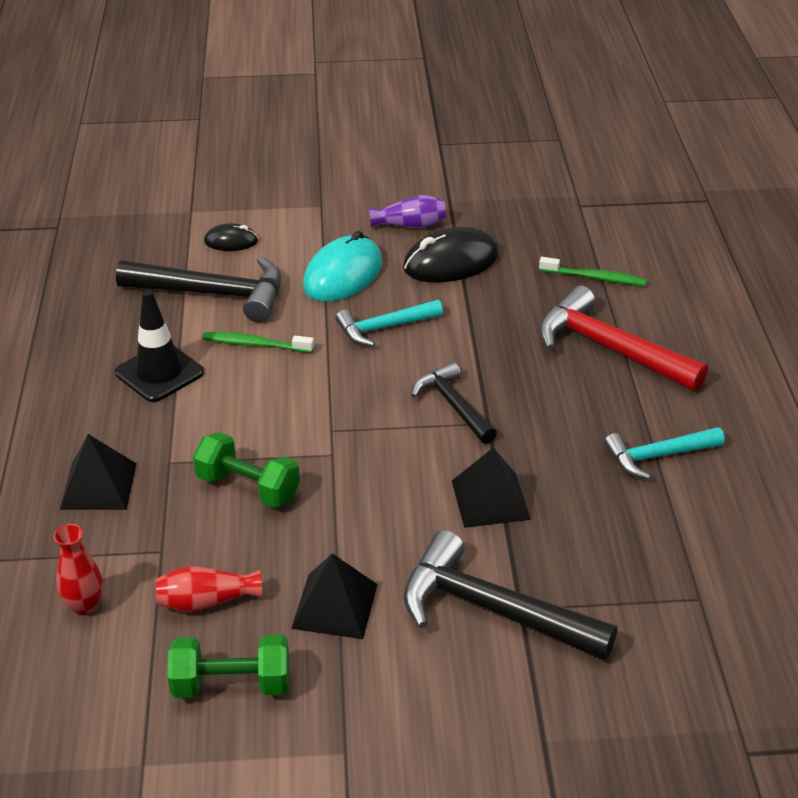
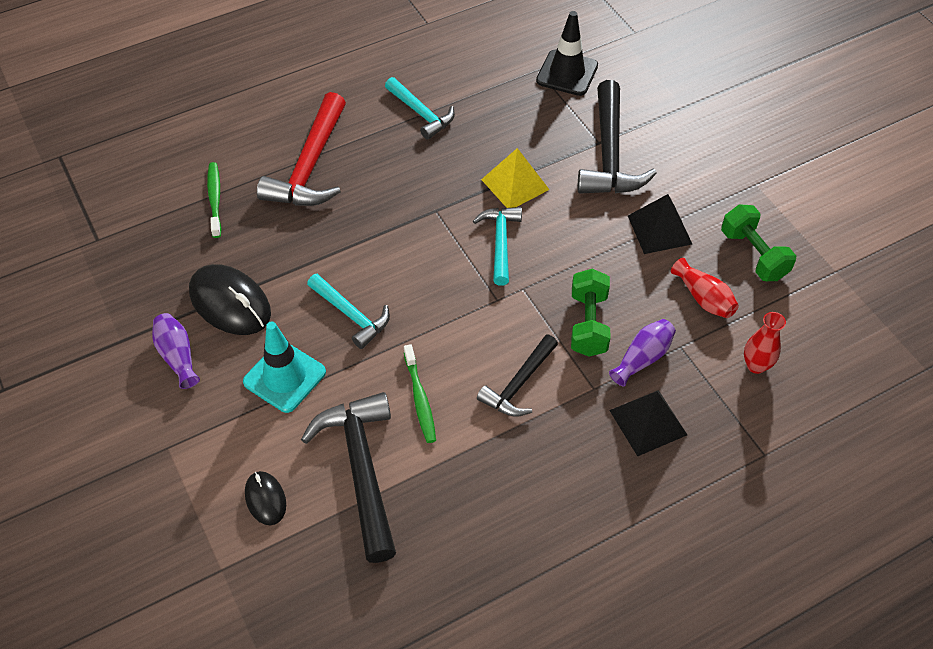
camera: 115 degrees left, 15 degrees up
(159, 373) = (495, 453): black traffic cone -> black traffic cone (567, 73)
(172, 513) = (642, 358): none -> purple vase
(343, 275) = (284, 377): turquoise mouse -> turquoise traffic cone
(408, 458) = (500, 242): none -> turquoise hammer
(453, 405) = (427, 236): black hammer -> black hammer (519, 384)
(490, 500) = (515, 184): black pyramid -> yellow pyramid

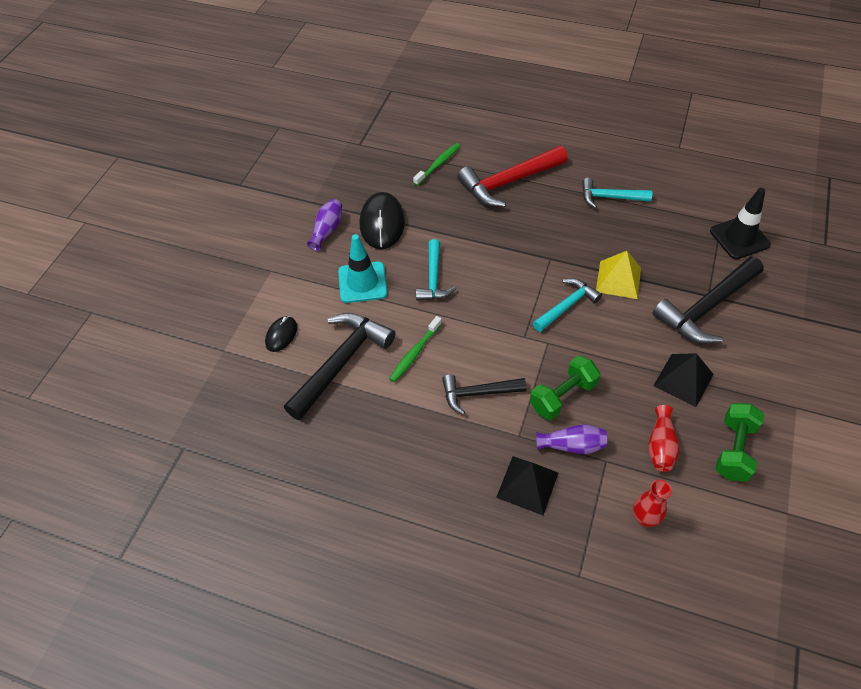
camera: 50 degrees right, 0 degrees up
(421, 114) = (609, 197): turquoise hammer -> turquoise hammer turned 90 degrees clockwise

